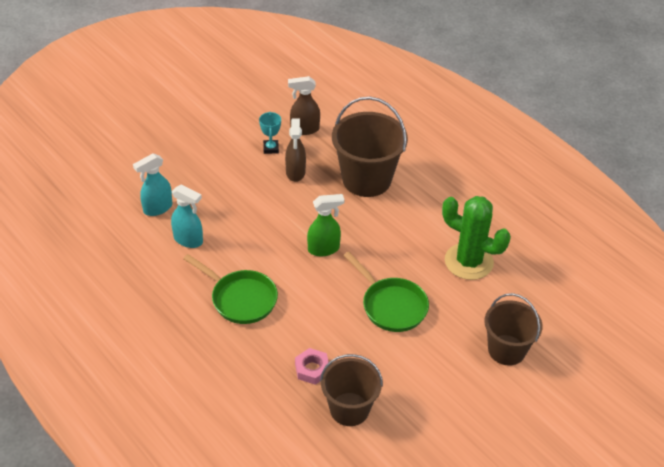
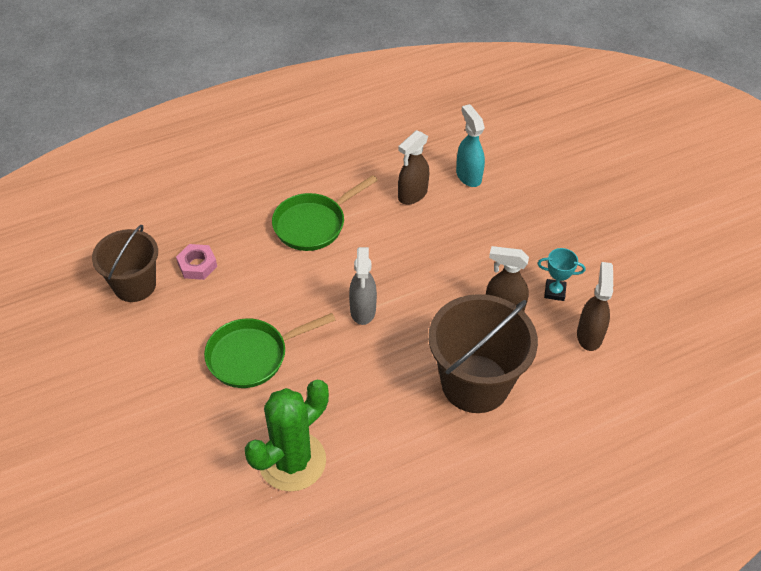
camera: 105 degrees right, 5 degrees up
(188, 240) = (412, 194): turquoise spray bottle -> brown spray bottle
(324, 249) = (363, 310): green spray bottle -> grey spray bottle
(506, 350) = (139, 457): brown bucket -> none

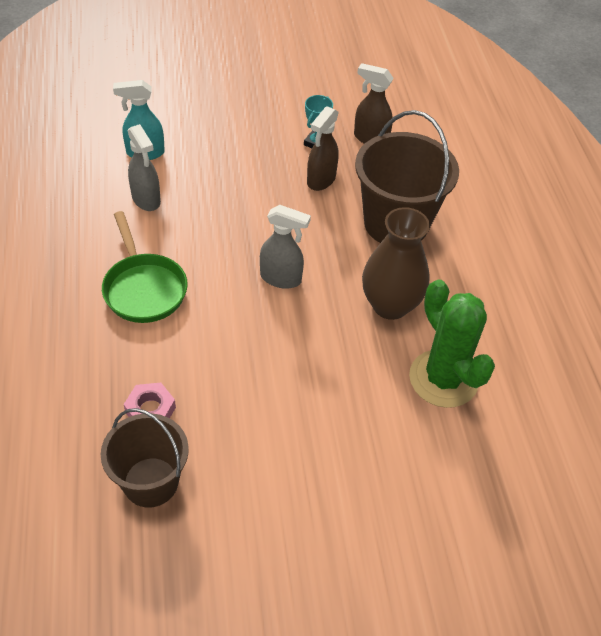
camera: 75 degrees left, 0 degrees up
(253, 356) = (304, 383): green pan -> none
(365, 400) = (390, 305): none -> brown vase
(412, 194) = (146, 200): brown spray bottle -> grey spray bottle

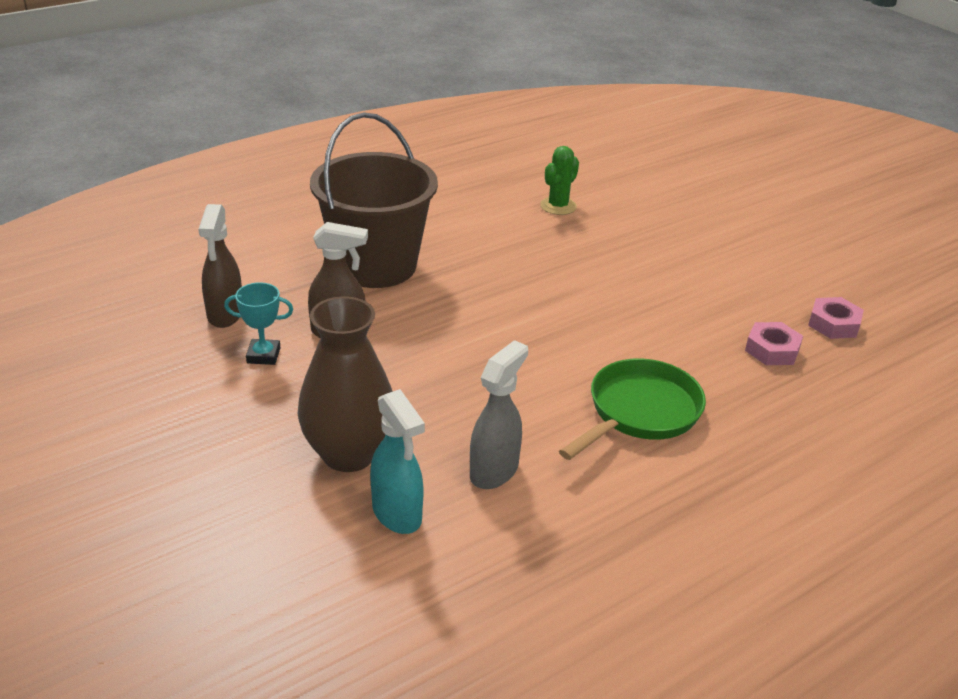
camera: 115 degrees left, 15 degrees down
(151, 482) = (833, 324): brown bucket -> pink nut
(281, 278) = (527, 319): grey spray bottle -> none
(390, 305) = (499, 247): brown vase -> brown vase (349, 454)
(443, 379) = (558, 206): green cactus -> green cactus, size x0.54

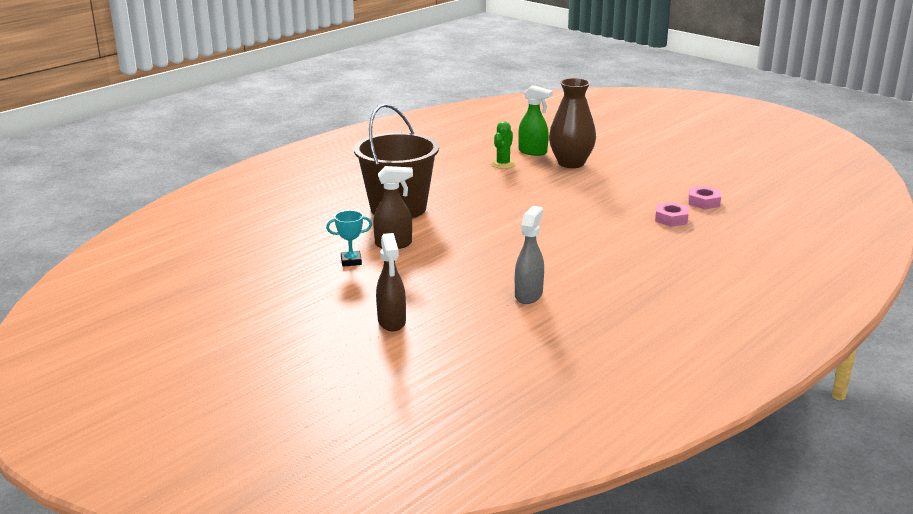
camera: 10 degrees left, 10 degrees down
(225, 314) = (312, 245): brown spray bottle -> brown spray bottle (391, 322)
(349, 454) = (434, 299): brown vase -> brown vase (571, 163)
(397, 514) = (480, 322): turquoise spray bottle -> none
(610, 190) = (533, 152): none -> green spray bottle
(639, 412) = (603, 258): green pan -> none

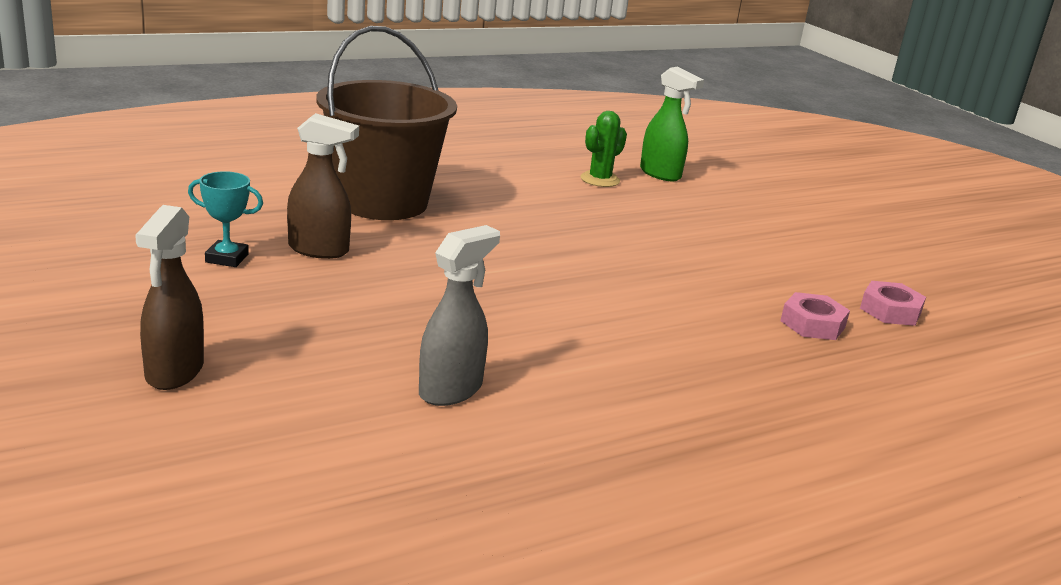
camera: 15 degrees right, 0 degrees up
(571, 163) = (707, 202): brown vase -> none

